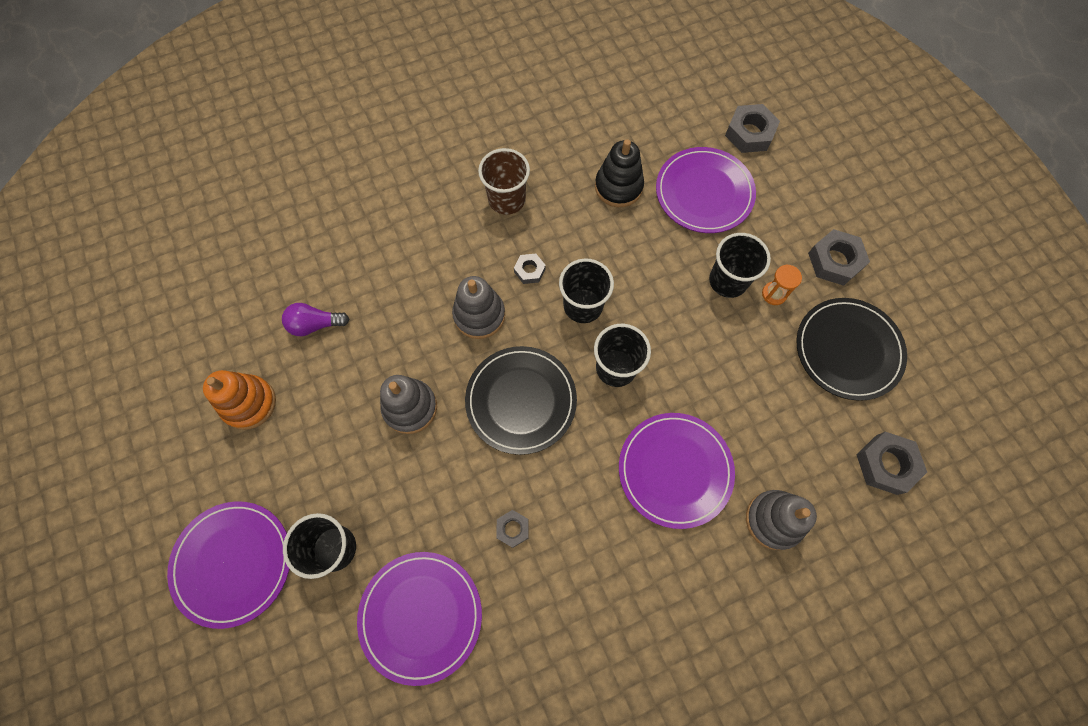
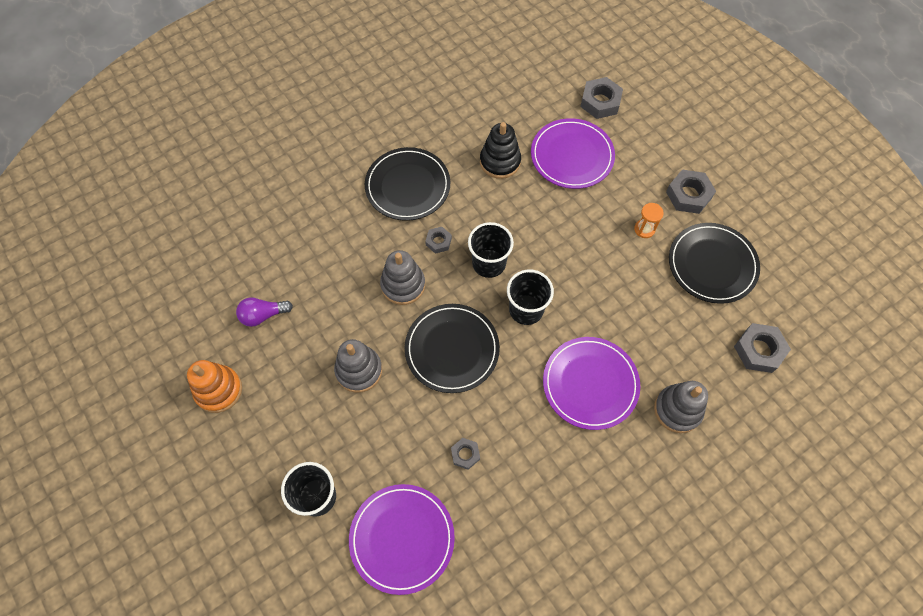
camera: 10 degrees left, 5 degrees down
(233, 563) = (232, 524): purple plate -> none
(507, 199) = (407, 186): brown cup -> black plate
(728, 281) = (605, 224): black cup -> none

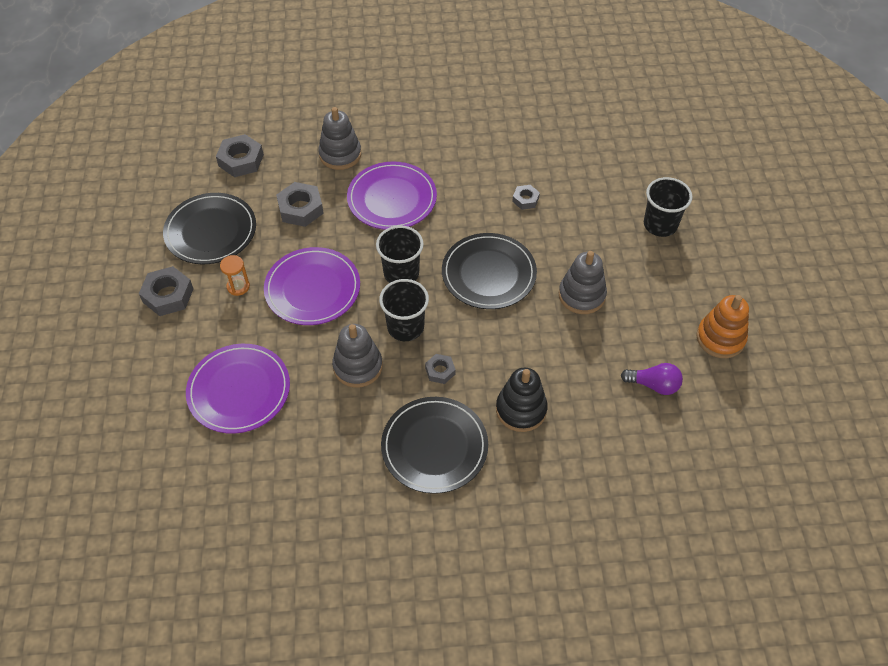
camera: 150 degrees left, 10 degrees down
(402, 538) = (605, 173): purple plate -> purple plate (312, 289)
(403, 285) = (500, 347): grey stacking toy -> grey stacking toy (358, 366)
(500, 161) = (317, 423): black stacking toy -> black stacking toy (521, 410)
(600, 102) = (153, 436): grey nut -> grey nut (300, 208)

